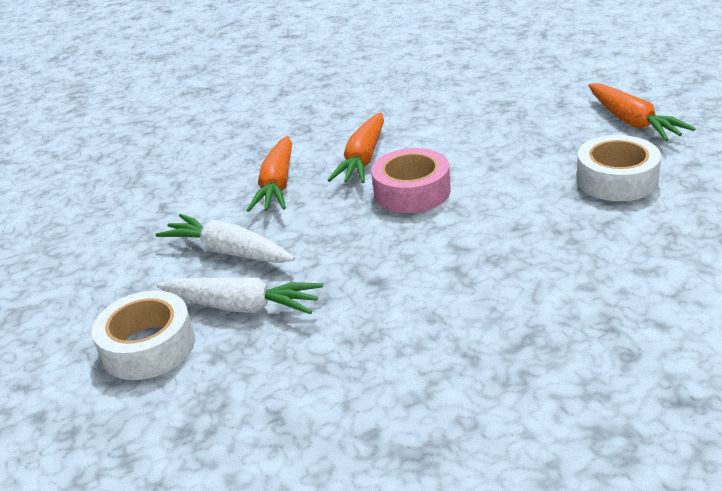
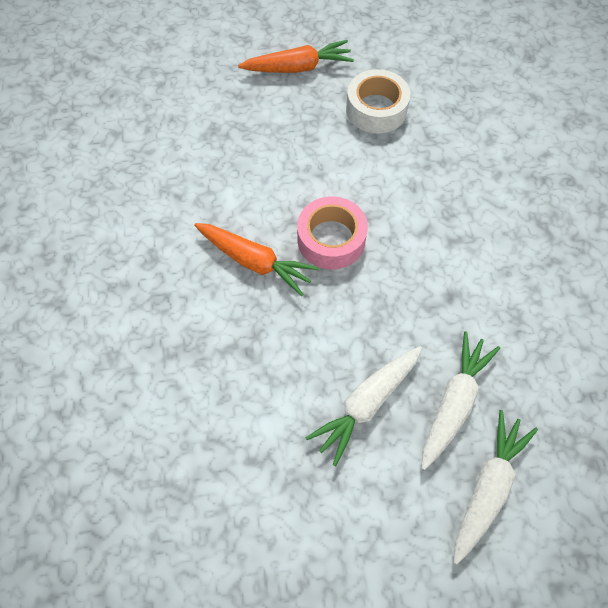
camera: 80 degrees left, 30 degrees up
(148, 347) = (487, 487): white tape -> white carrot
(277, 185) = (265, 343): orange carrot -> none

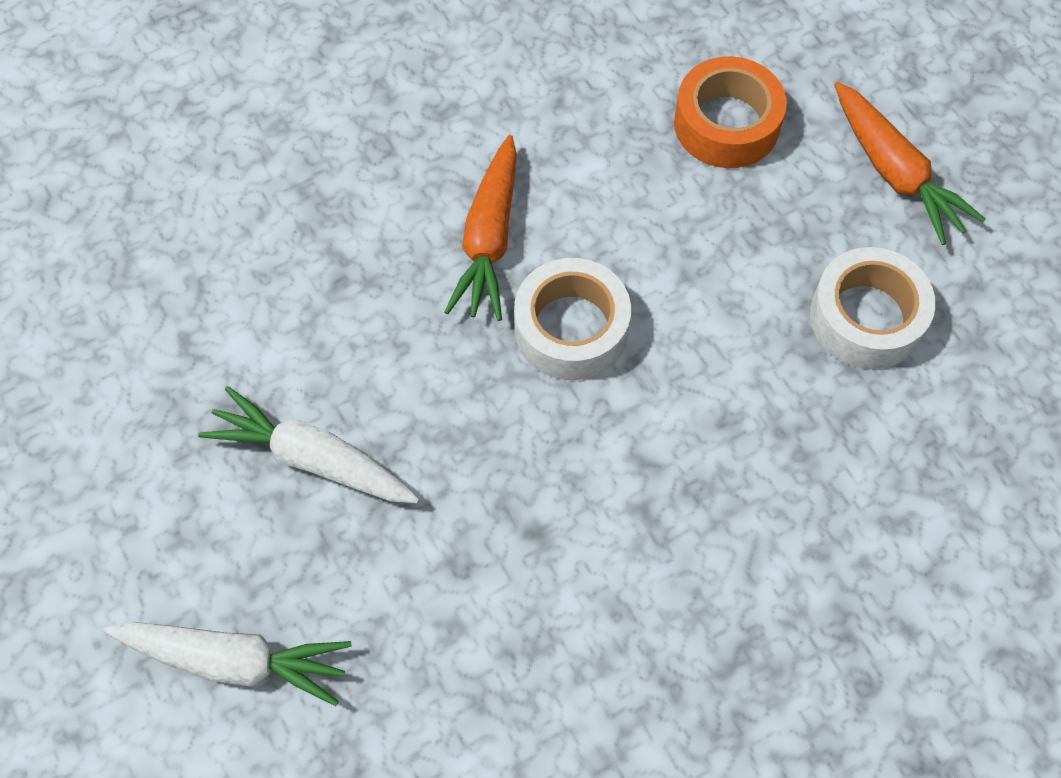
camera: 70 degrees right, 0 degrees up
(233, 124) = (726, 124): none -> orange tape
(331, 239) = (571, 328): pink tape -> white tape
(453, 402) = (353, 581): white carrot -> none

